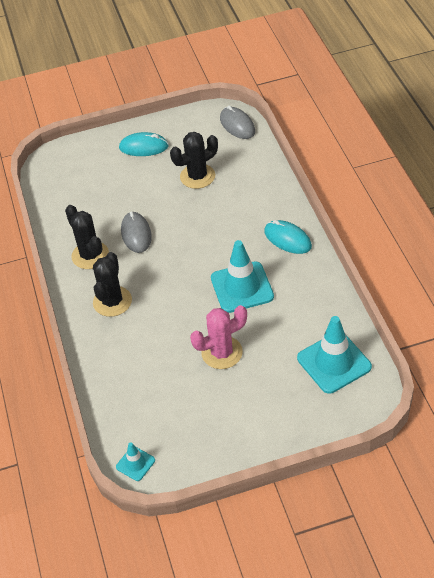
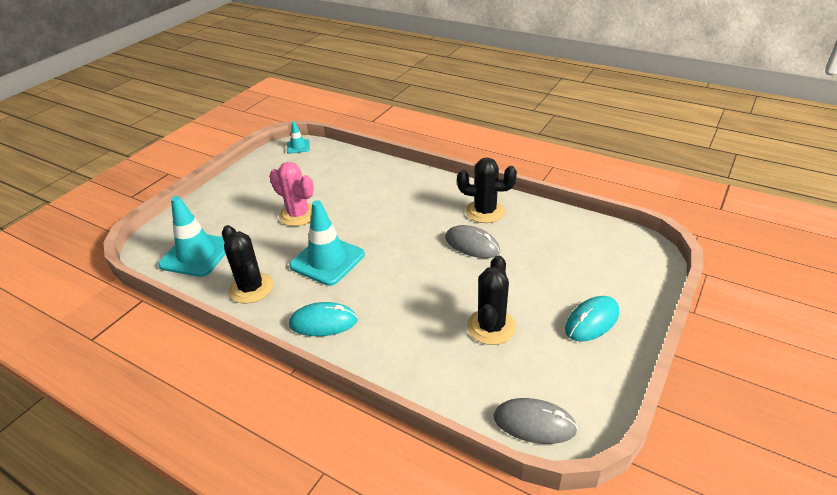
camera: 135 degrees right, 10 degrees down
(112, 301) = (422, 197): black cactus -> black cactus (251, 288)
(222, 353) = (298, 215): pink cactus -> pink cactus turned 75 degrees counterclockwise

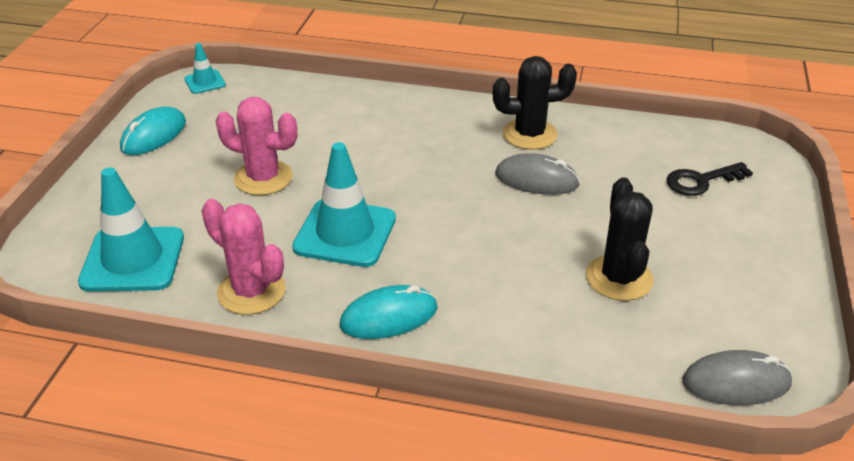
camera: 20 degrees left, 0 degrees up
(251, 288) = (251, 291): black cactus -> pink cactus
(592, 266) = (701, 181): none -> black key
(592, 321) = (737, 247): turquoise mouse -> turquoise mouse (154, 135)

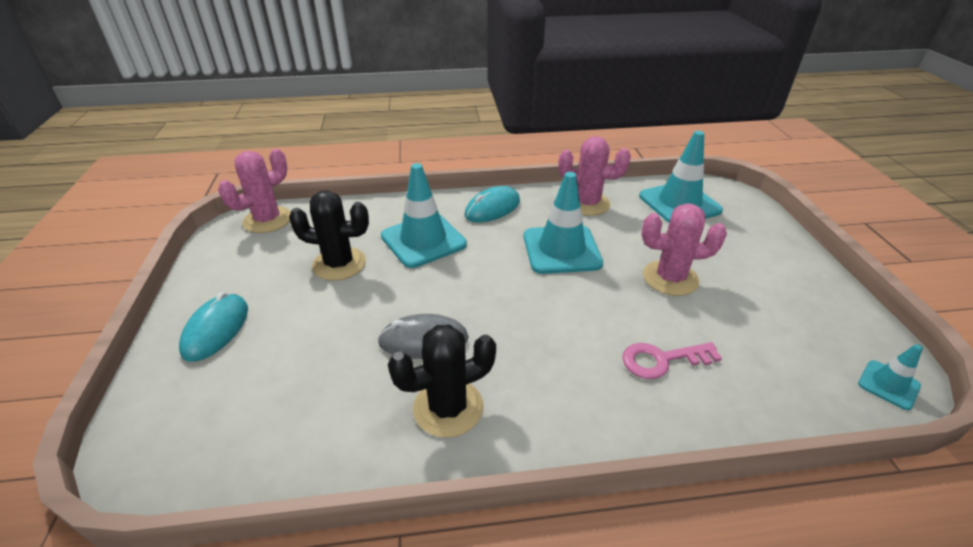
camera: 160 degrees right, 0 degrees up
(154, 135) = (817, 295): turquoise mouse -> turquoise mouse (216, 330)
(345, 125) = (662, 360): none -> pink key
(506, 287) = (423, 240): none -> turquoise traffic cone
(619, 278) = (339, 264): black cactus -> black cactus turned 60 degrees counterclockwise
(701, 181) = (239, 387): black key -> none
(736, 382) = (267, 220): grey mouse -> pink cactus

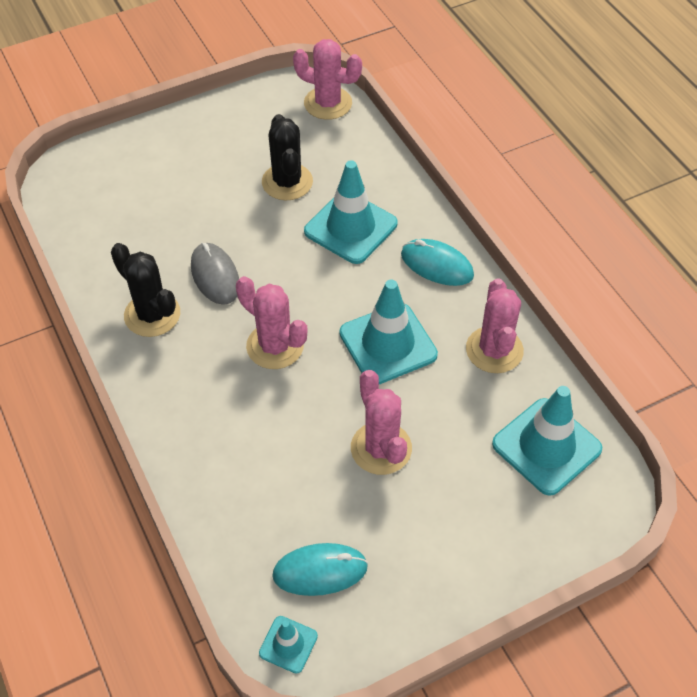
camera: 70 degrees right, 15 degrees up
(216, 330) = (179, 147): turquoise mouse -> turquoise mouse (320, 571)
(536, 316) = (275, 346): none -> pink cactus
(662, 360) = (254, 451): pink key -> none

